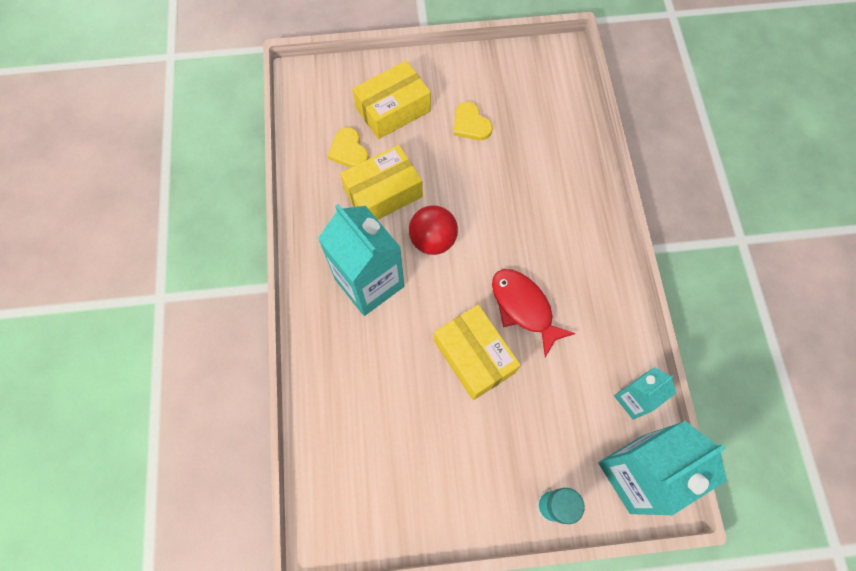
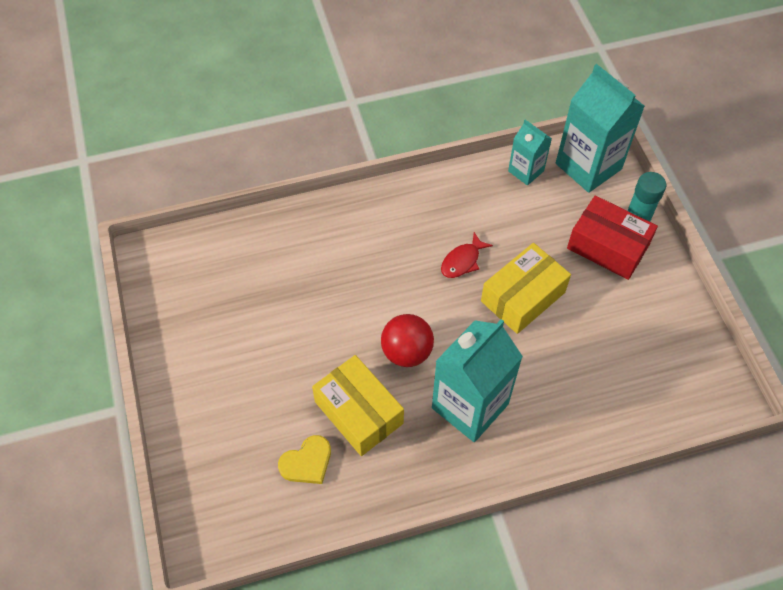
camera: 100 degrees left, 10 degrees down
(393, 109) = (242, 423): yellow box -> none
(470, 124) = (254, 336): yellow heart -> none
(523, 307) = (462, 261): red fish -> red fish, size x0.64
(523, 463) = (608, 246): none -> red box

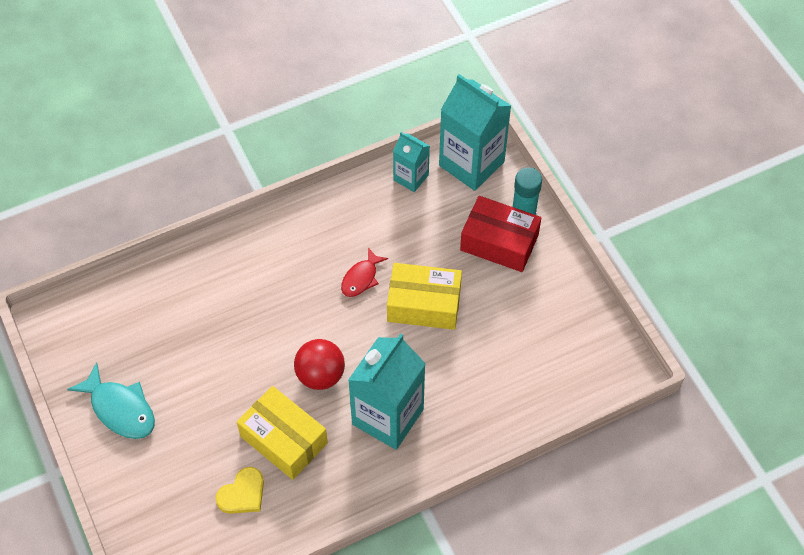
camera: 10 degrees left, 0 degrees up
(199, 354) = (120, 409): none -> turquoise fish
(523, 297) = (424, 304): yellow box -> yellow box turned 60 degrees clockwise

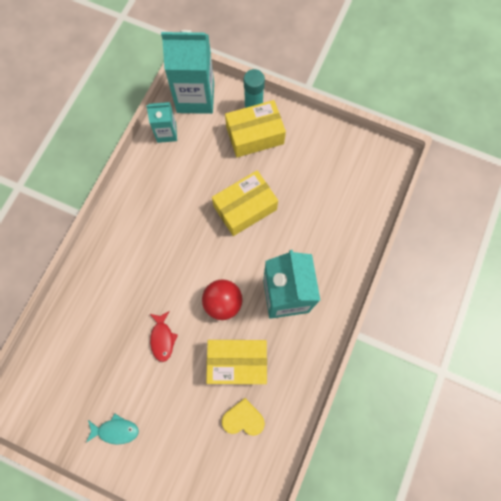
camera: 40 degrees left, 15 degrees up
(120, 409) = (116, 430): turquoise fish -> turquoise fish, size x0.64
(242, 494) = (243, 418): yellow heart -> yellow heart turned 90 degrees counterclockwise
(361, 278) = (193, 220): red fish -> red fish (162, 338)
(499, 242) = (255, 135): red box -> yellow box

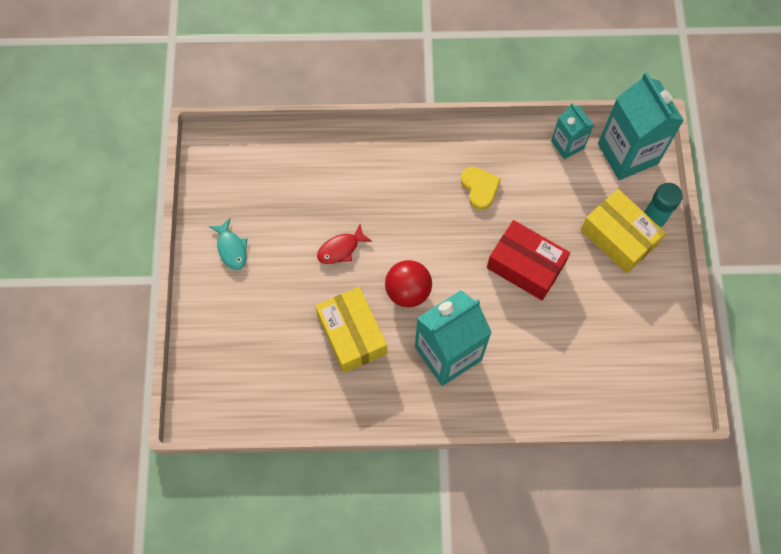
camera: 65 degrees right, 5 degrees down
(243, 418) = (297, 366): yellow heart -> yellow heart (480, 188)
(245, 208) = (525, 266): yellow box -> red box

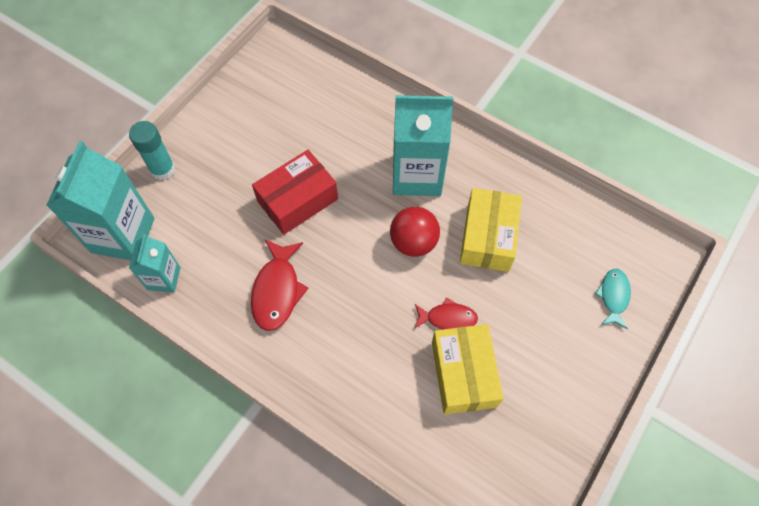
camera: 145 degrees left, 5 degrees down
(231, 249) = (556, 388): turquoise fish -> turquoise fish (613, 296)
(480, 188) = (277, 291): yellow heart -> red fish
(525, 266) = (297, 200): red box -> red box turned 75 degrees clockwise
(618, 237) = (202, 174): yellow box -> yellow box (463, 374)

